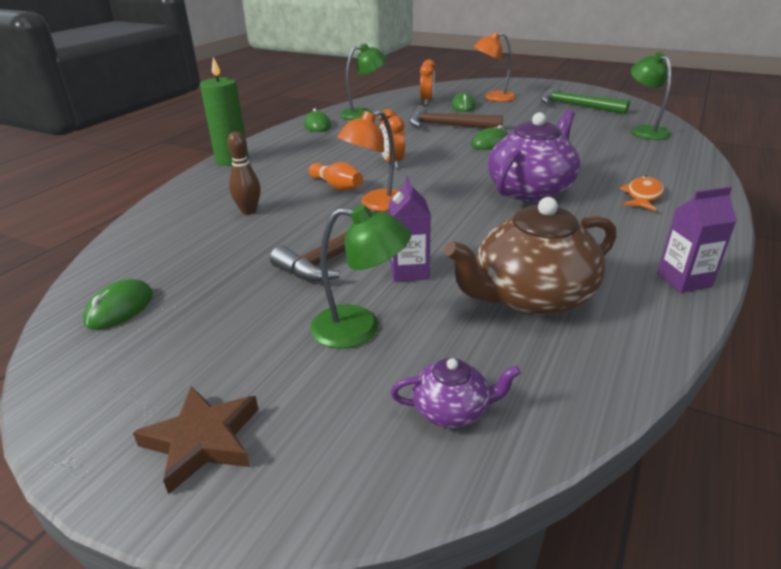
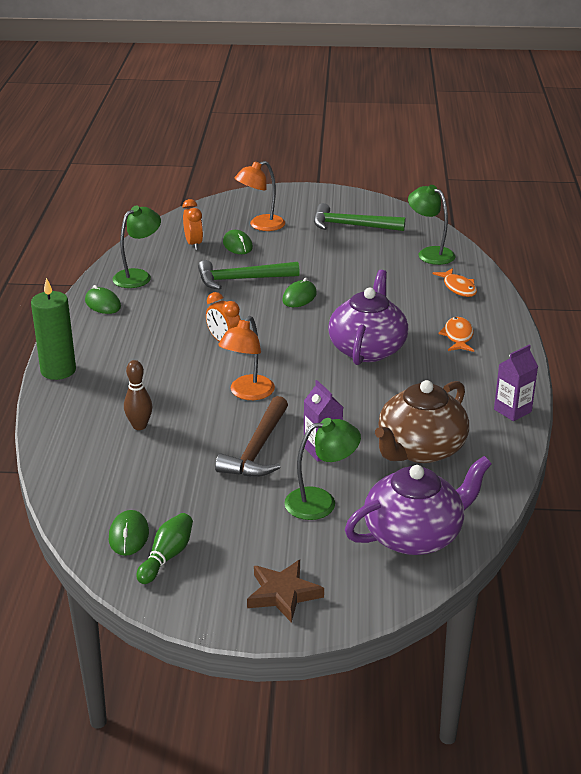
camera: 25 degrees left, 0 degrees up
(127, 343) = (167, 557): none -> green bowling pin
(336, 186) = (195, 381): orange bowling pin -> none
(447, 126) = (241, 279): brown hammer -> green hammer
(452, 410) = (414, 535): purple teapot -> purple teapot, size x2.06
(663, 158) = (458, 288): none -> orange fish

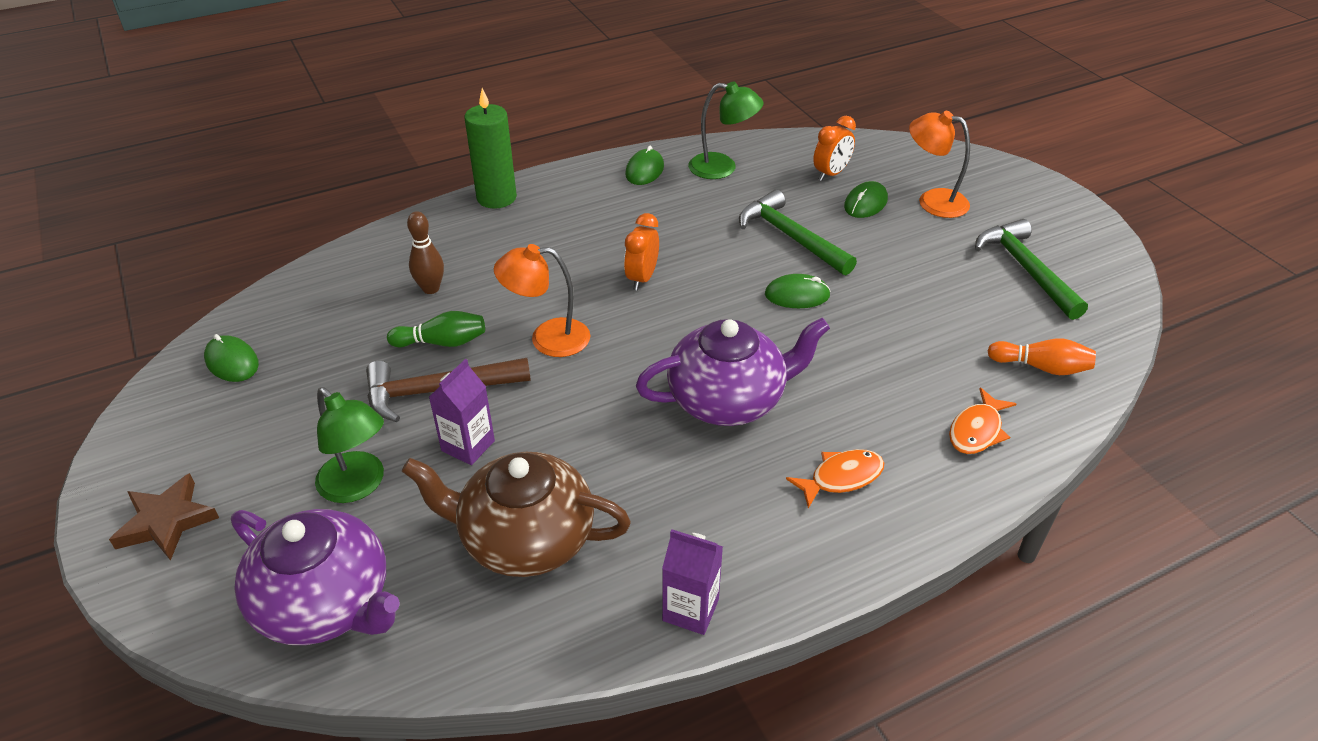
camera: 60 degrees right, 10 degrees up
(129, 535) = (232, 362): green mouse -> green mouse turned 75 degrees clockwise
(167, 557) = (205, 403): green bowling pin -> green bowling pin (442, 342)
(430, 253) = (1041, 367): green lamp -> orange bowling pin

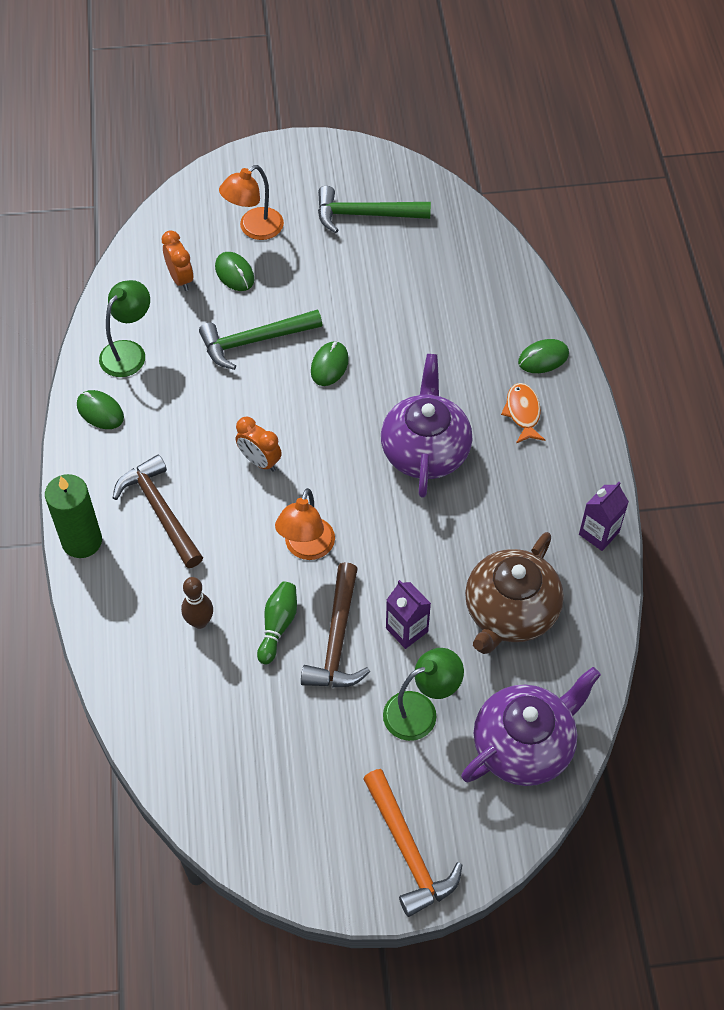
camera: 70 degrees left, 15 degrees up
(166, 521) = (408, 851): brown star -> orange hammer
(232, 362) = (232, 794): green mouse -> green mouse (543, 358)
(550, 232) = (160, 511): none -> brown hammer
(977, 430) = (510, 322): orange fish -> none
(1041, 367) = (468, 259): orange bowling pin -> none

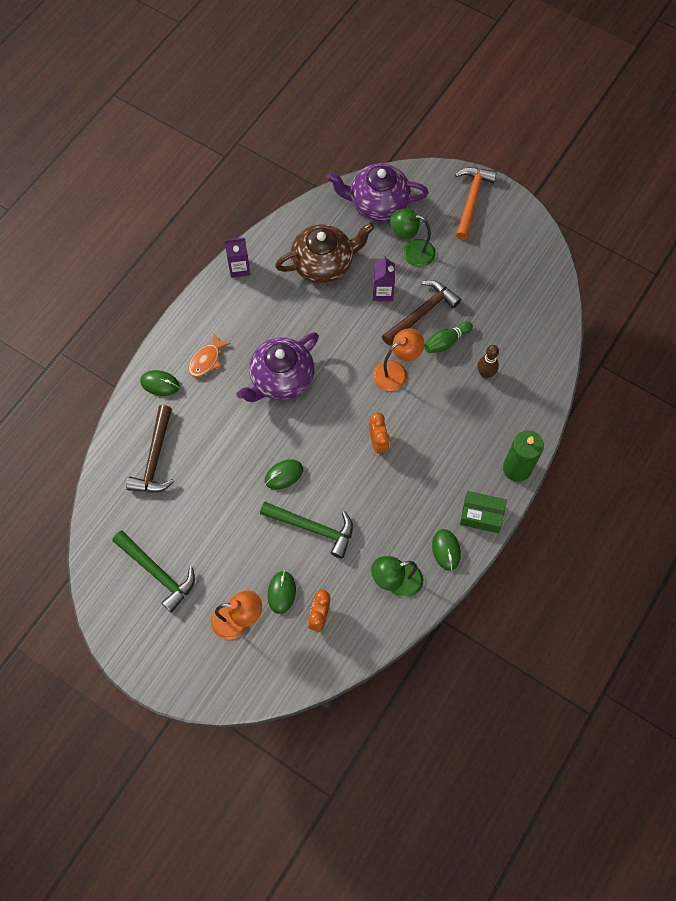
camera: 140 degrees left, 10 degrees up
(87, 467) = (481, 515): none -> green box
(160, 511) = (459, 454): brown hammer -> brown hammer (155, 458)

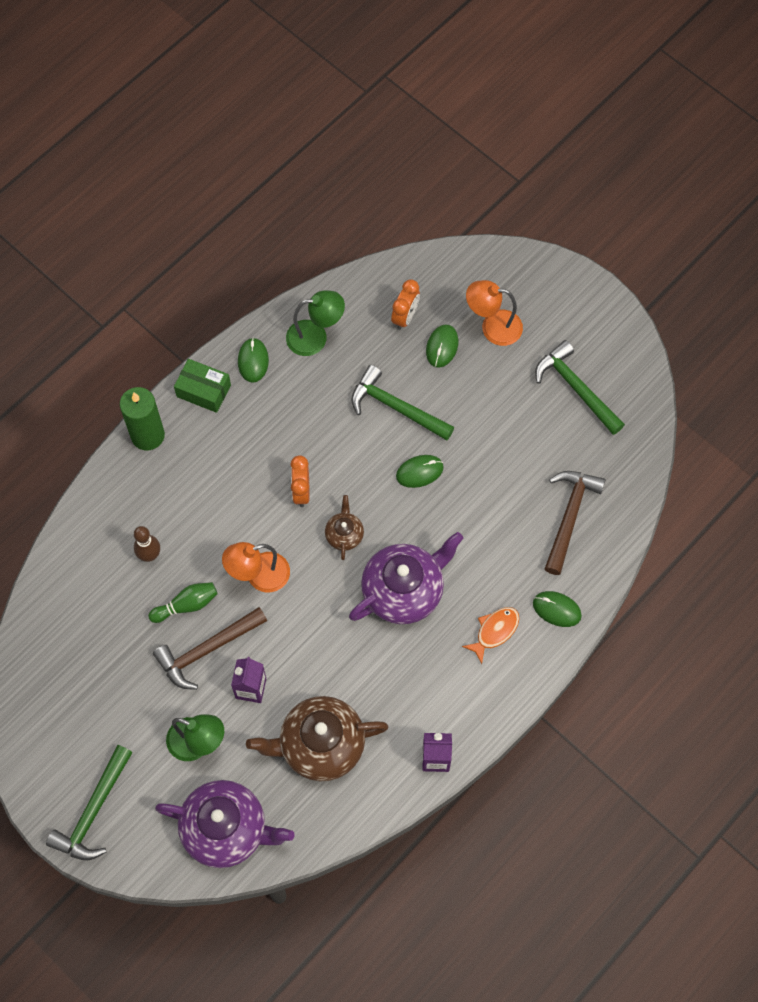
camera: 170 degrees left, 0 degrees up
(336, 414) = (344, 534): none -> brown teapot
(471, 200) = (93, 811): orange hammer -> green hammer

